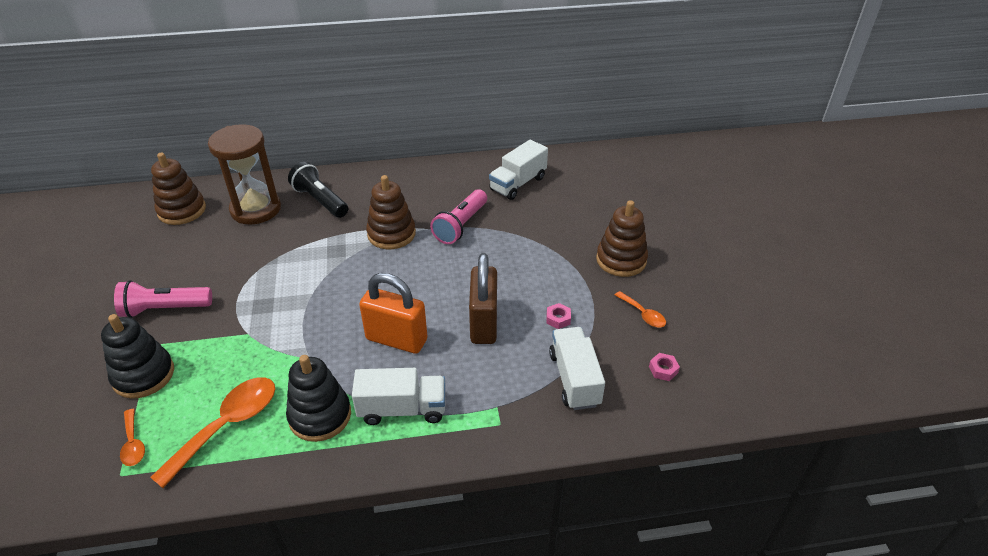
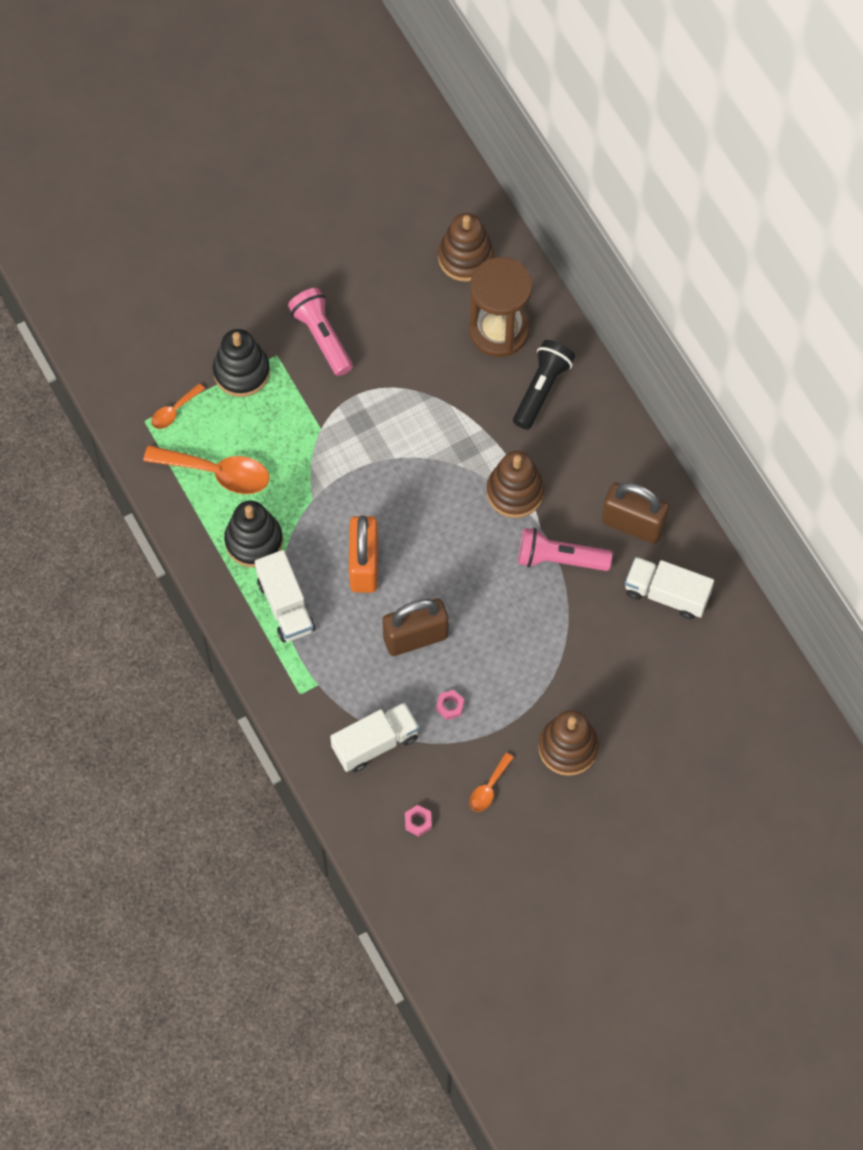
camera: 70 degrees right, 25 degrees up
(455, 185) = (633, 524): none -> brown padlock

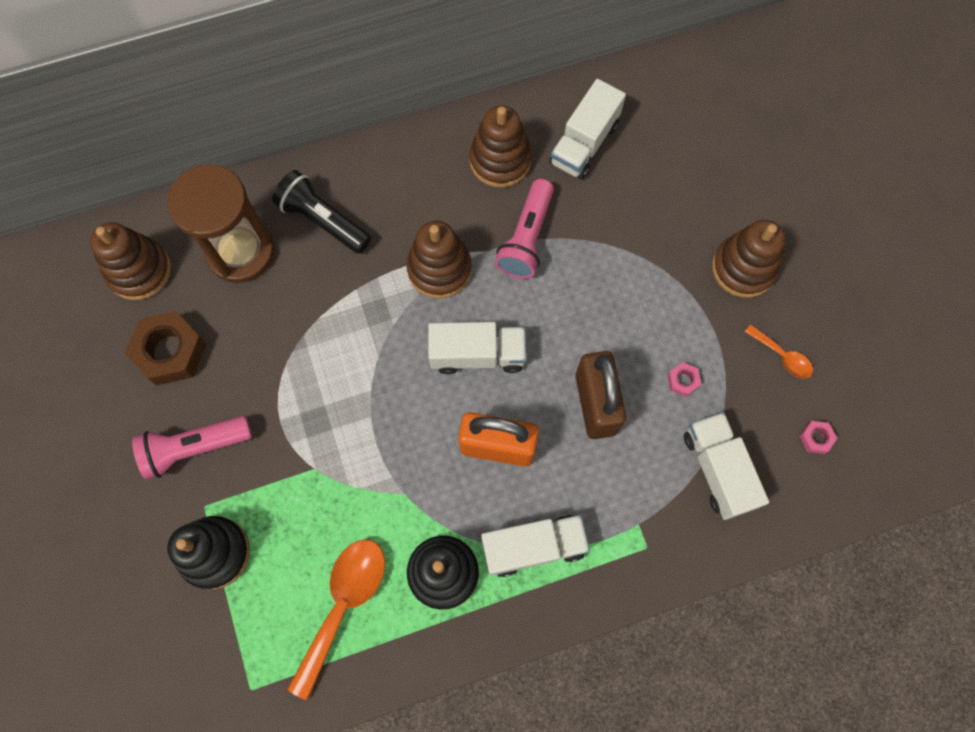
camera: 80 degrees left, 5 degrees up
(174, 411) = (247, 648): orange spoon -> none
(399, 299) = (170, 351): none -> brown nut
(442, 536) = (477, 354): none -> white truck
(633, 524) = (500, 160): brown padlock -> brown stacking toy

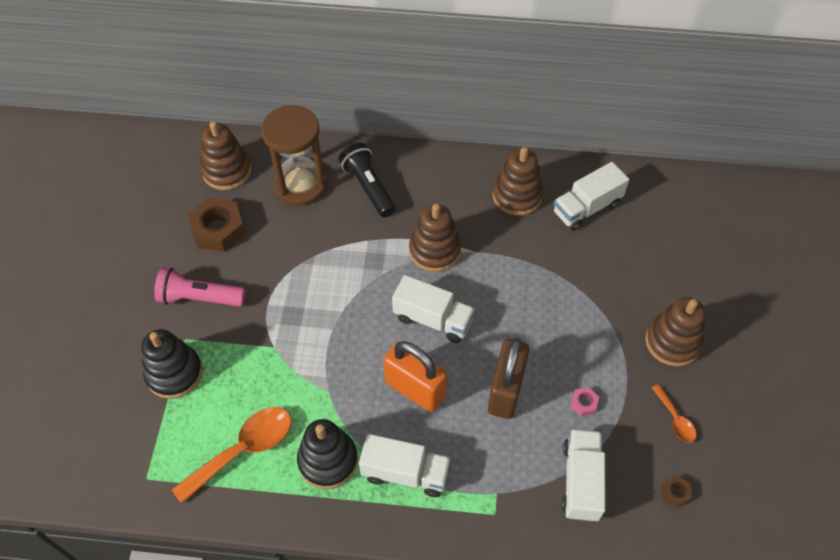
camera: 25 degrees right, 15 degrees down
(526, 238) = (510, 255): pink flashlight -> none
(815, 438) = (675, 493): pink nut -> brown nut

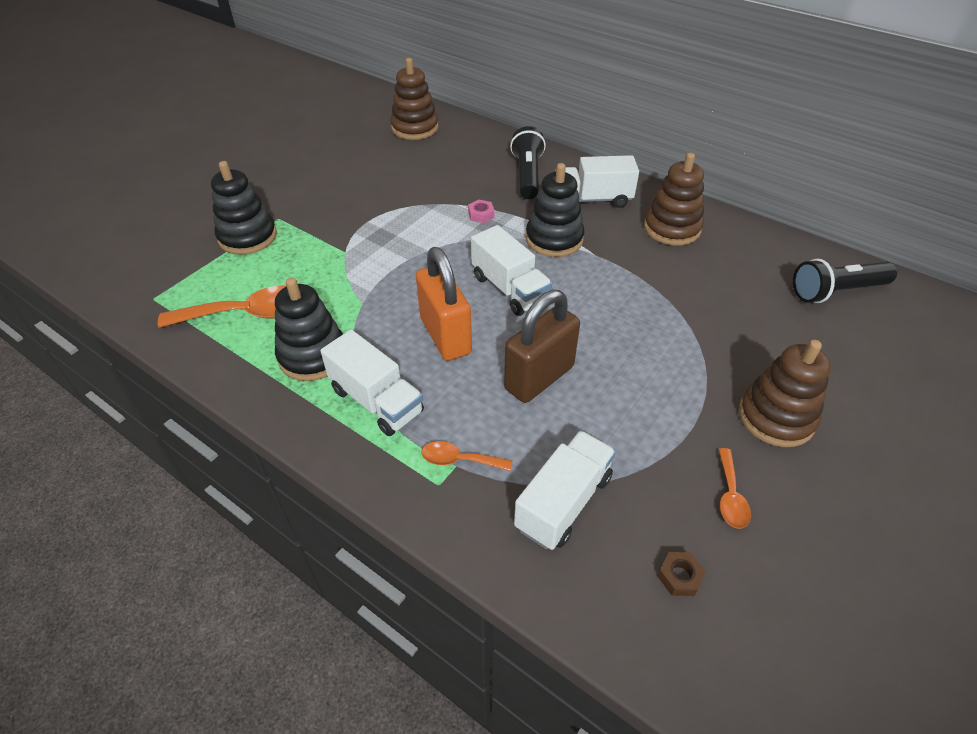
camera: 30 degrees right, 10 degrees down
(199, 298) = (316, 196): pink flashlight -> none
(218, 229) = (374, 160): brown nut -> none
(301, 185) = (468, 155): brown hourglass -> none
(435, 250) = (554, 239): brown stacking toy -> black stacking toy
(495, 488) = (459, 460): none -> orange spoon
(583, 403) = (621, 428): pink nut -> pink nut (481, 215)
(586, 208) = (744, 263): white truck -> white truck (592, 199)
(660, 207) = (836, 291): none -> black flashlight

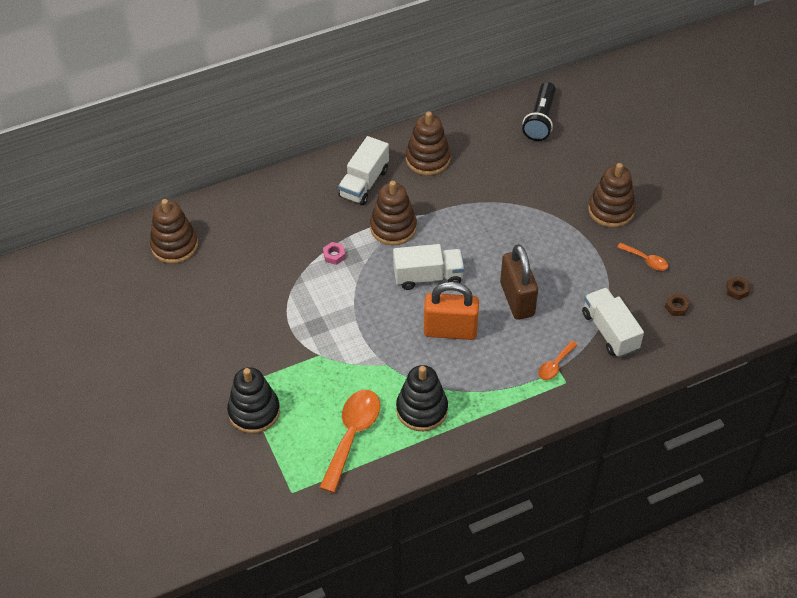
camera: 60 degrees left, 5 degrees up
(376, 400) = (484, 388): white truck -> none
(527, 175) = (304, 205): black flashlight -> none
(554, 239) = (393, 227): black stacking toy -> brown stacking toy
(795, 662) = (737, 290): none -> brown nut

